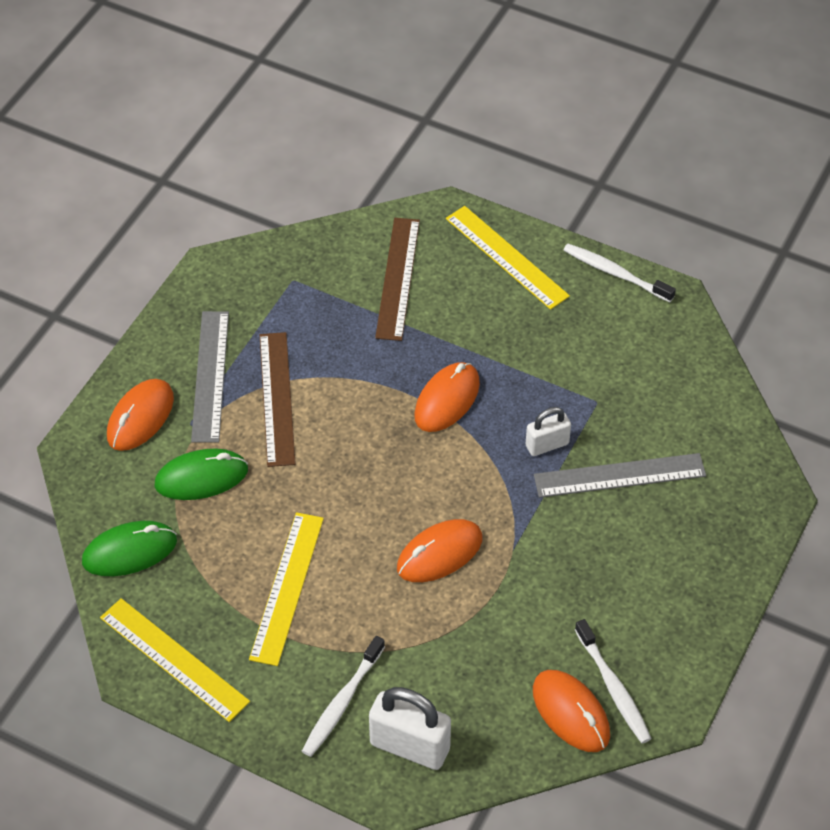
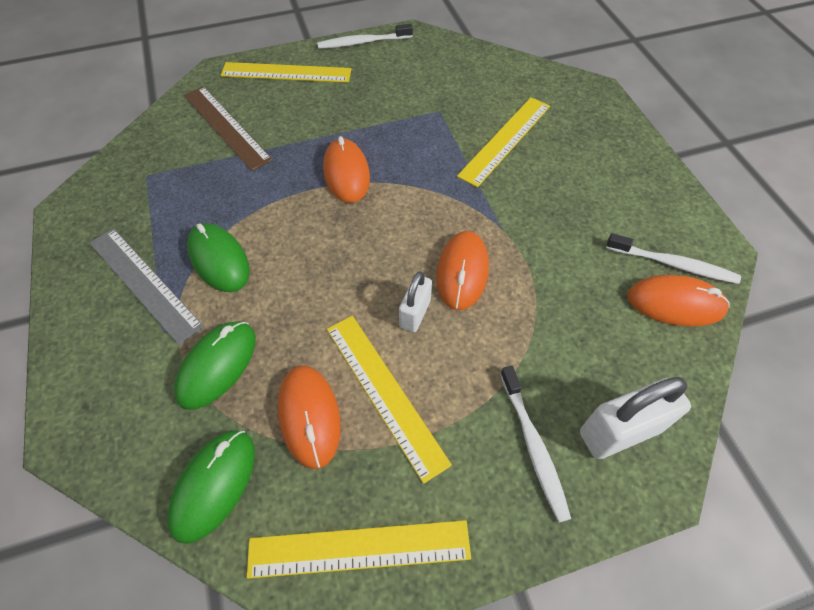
camera: 45 degrees left, 5 degrees up
(140, 417) = (110, 361): orange mouse -> orange mouse (309, 416)
(277, 398) = (219, 260): brown ruler -> green mouse
(547, 445) = (442, 154): white padlock -> white padlock (415, 313)
(619, 475) = (505, 140): grey ruler -> yellow ruler

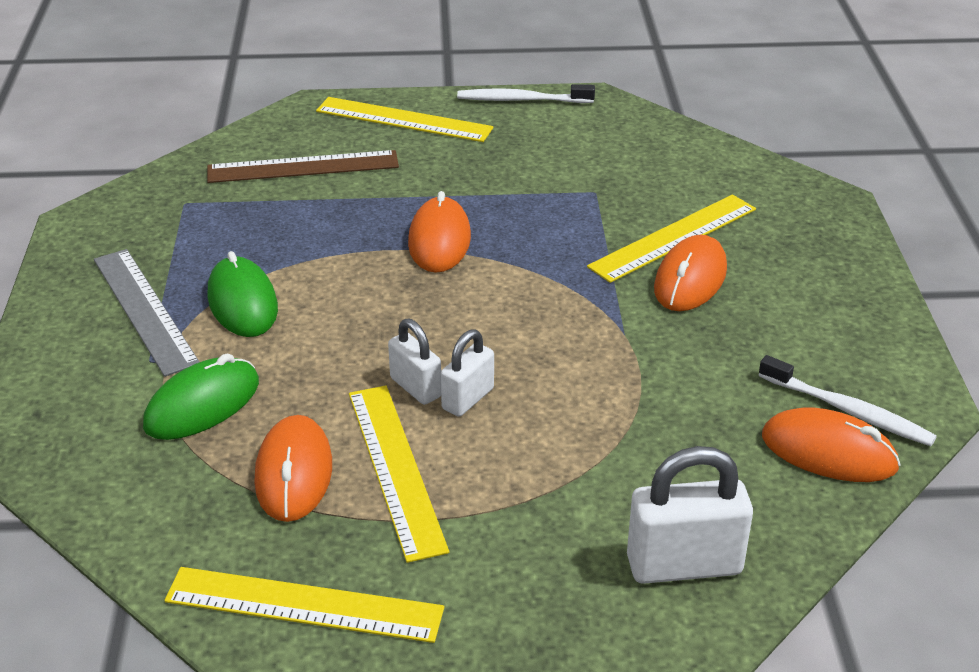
camera: 15 degrees right, 20 degrees down
(214, 485) = (158, 513): green mouse -> none
(226, 126) = (303, 167): brown ruler -> brown ruler turned 75 degrees counterclockwise
(374, 311) = (415, 387): none -> white padlock
(462, 272) = (548, 368): orange mouse -> orange mouse (690, 279)
(533, 446) = (562, 556): white toothbrush -> none

